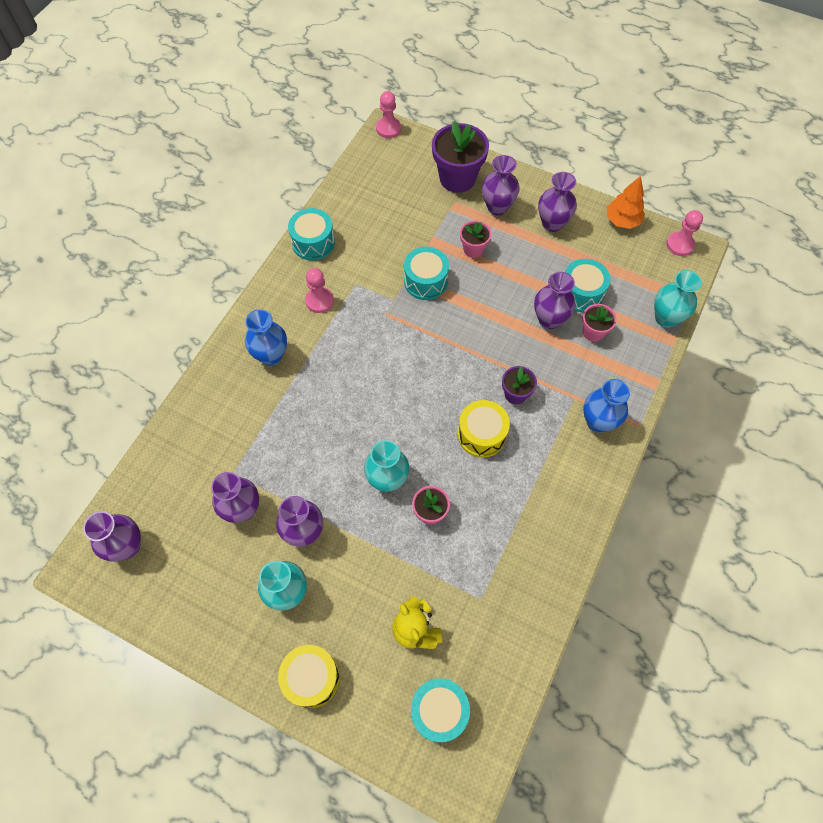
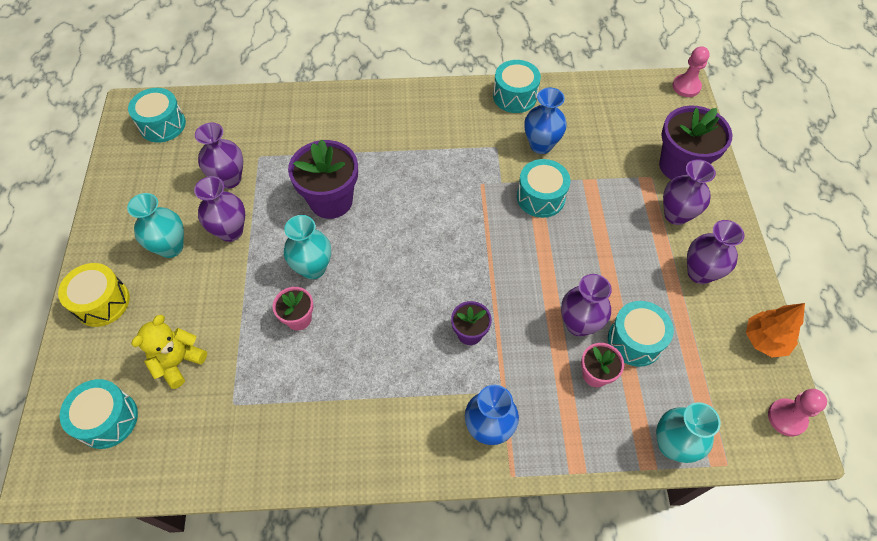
camera: 60 degrees right, 5 degrees down
(127, 546) = (162, 125): purple vase -> turquoise drum
(271, 355) = (382, 125): blue vase -> blue vase (541, 145)
(319, 301) = (459, 130): pink pawn -> none
(326, 434) = (331, 201): none -> purple flower pot
(473, 249) = (608, 218): pink flower pot -> none
(481, 434) = (405, 323): yellow drum -> none

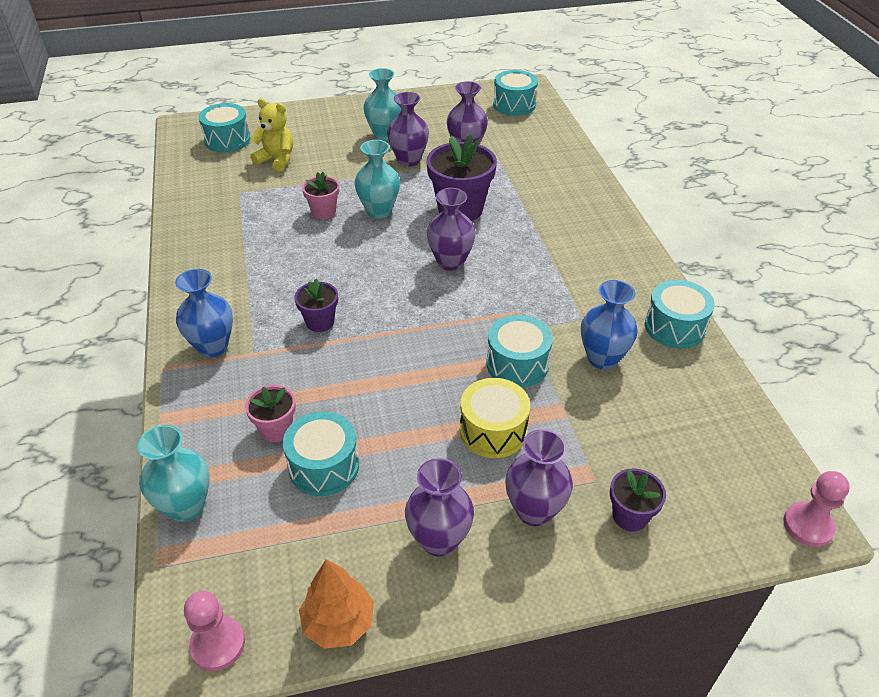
camera: 80 degrees right, 15 degrees down
(102, 302) = (326, 116): yellow drum -> yellow drum (493, 431)
(579, 324) = (340, 411): purple vase -> purple vase (450, 262)
(680, 166) = (630, 516): purple flower pot -> purple flower pot, size x0.54

